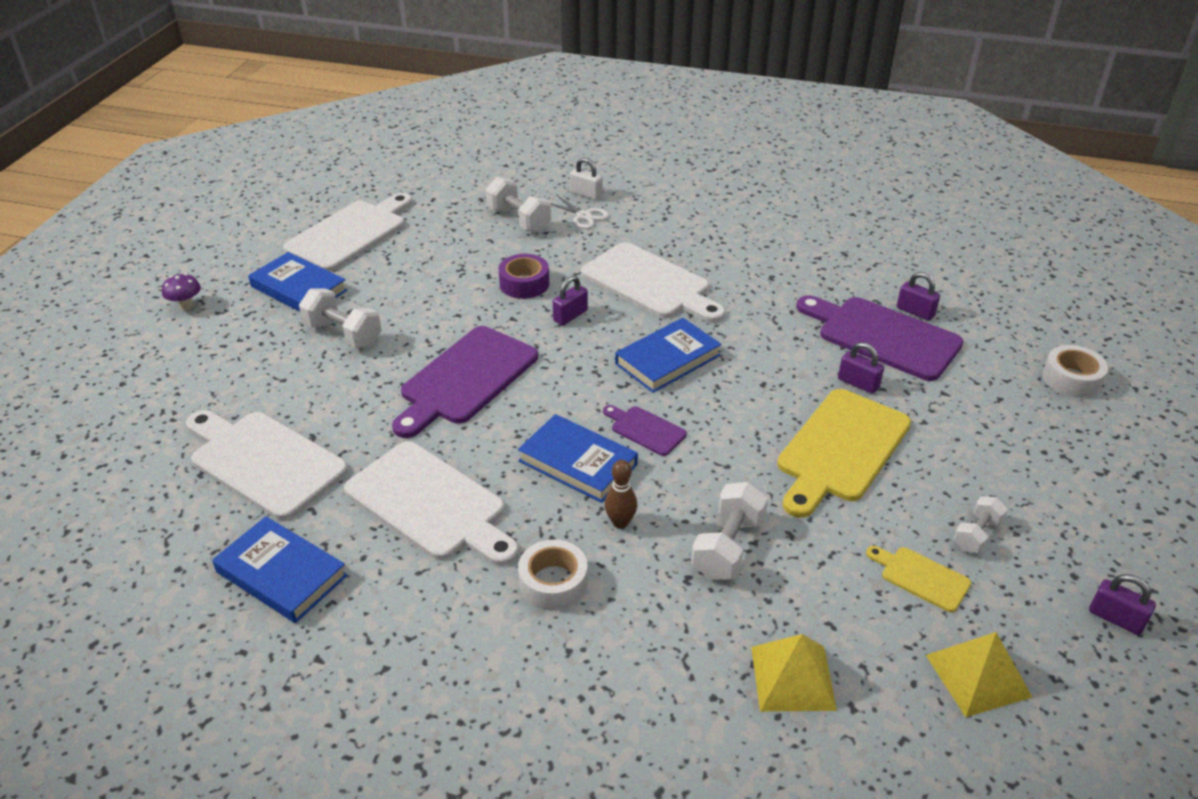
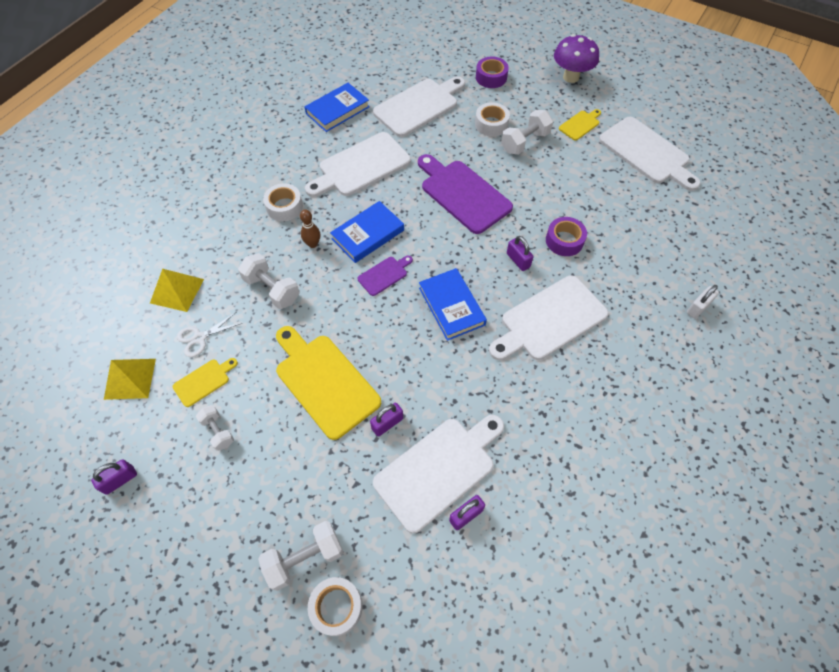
camera: 105 degrees right, 20 degrees up
(183, 387) = (491, 77): none -> purple tape
(186, 306) = (571, 77): purple mushroom -> purple mushroom, size x1.93
(299, 289) = (580, 124): blue book -> yellow cutting board
(305, 372) = (491, 124): none -> white tape
(519, 220) = (657, 252): white dumbbell -> white dumbbell (305, 558)
(584, 216) = (659, 298): white scissors -> white scissors (199, 338)
(883, 336) = (438, 469): purple cutting board -> white cutting board

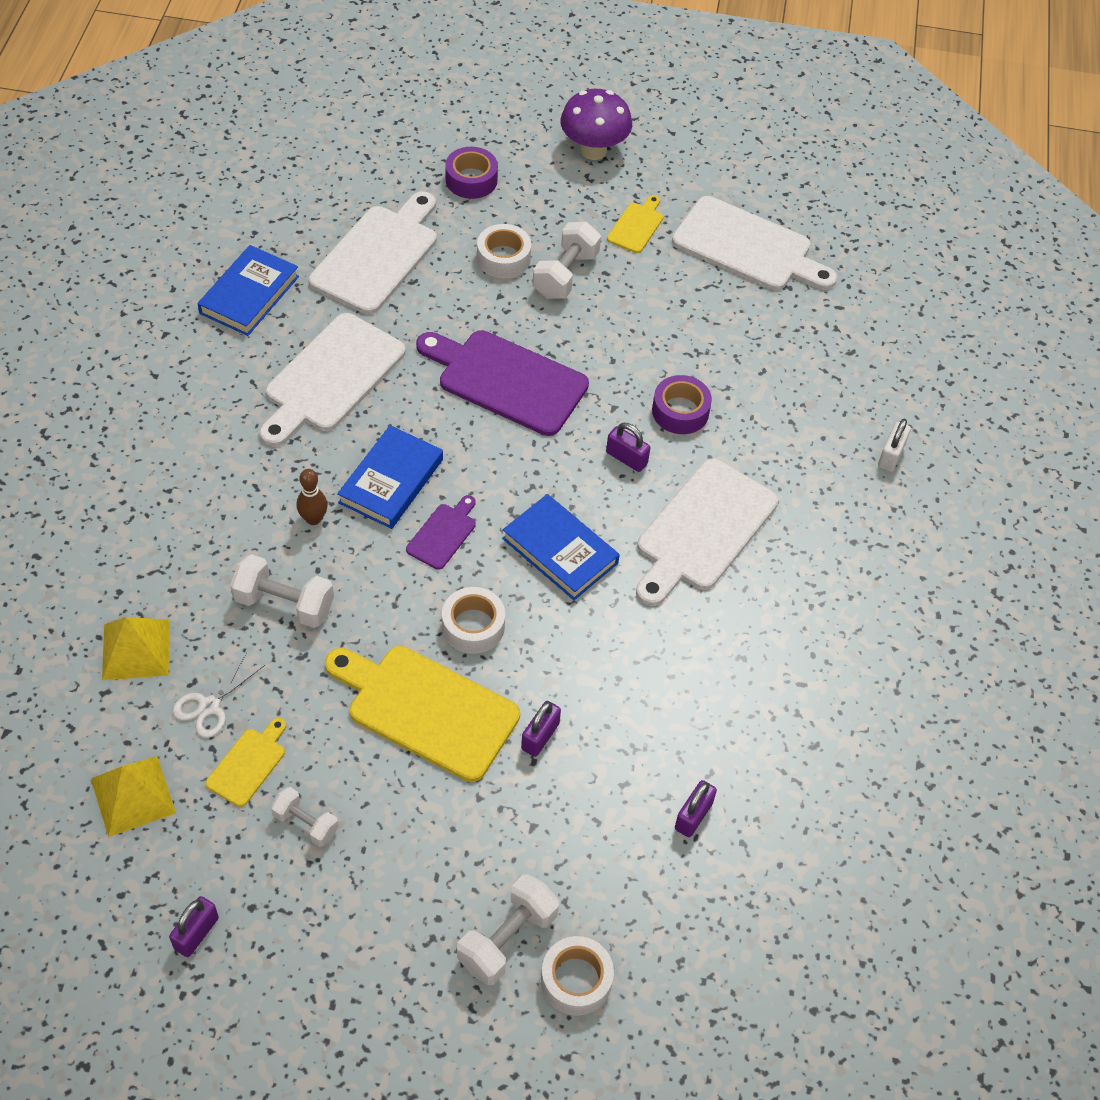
camera: 25 degrees left, 5 degrees down
(284, 207) = (240, 474): white tape -> white tape (473, 626)
(438, 469) = (634, 772): white cutting board -> none

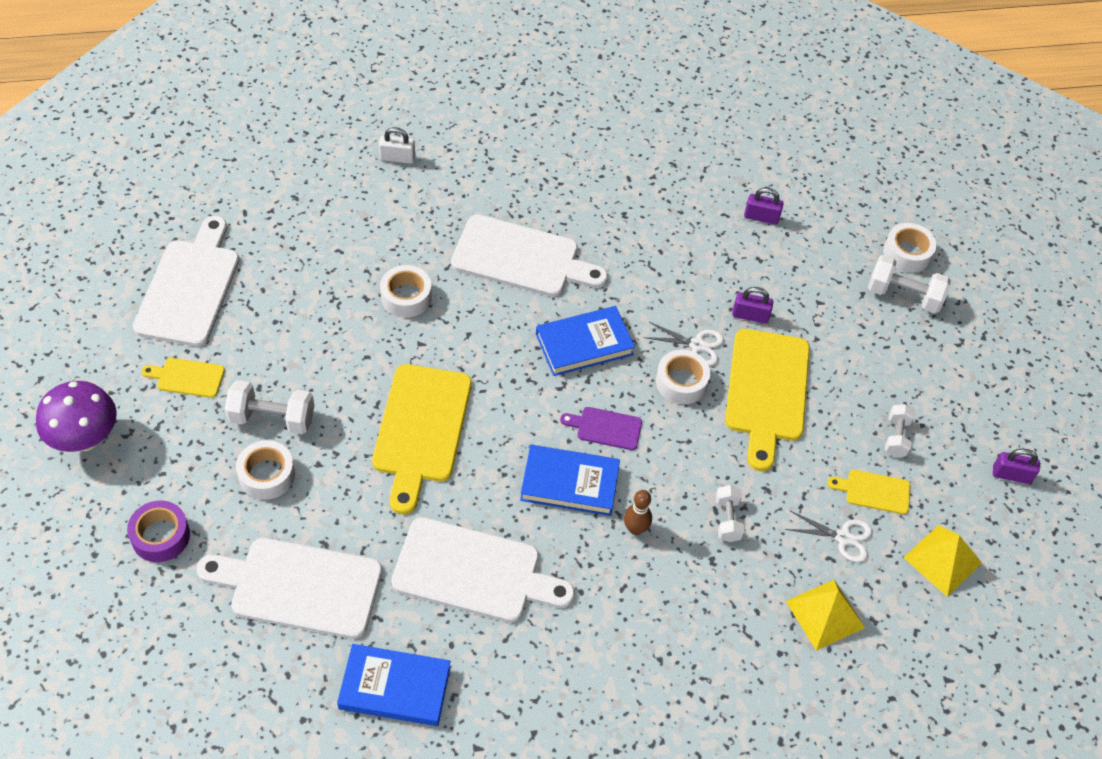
camera: 110 degrees left, 0 degrees up
(284, 604) = (727, 519): white dumbbell -> white dumbbell, size x0.63
(506, 380) = (421, 429): purple cutting board -> yellow cutting board
(517, 662) = (697, 345): none -> white scissors
(560, 551) = (584, 344): blue book -> blue book turned 45 degrees clockwise
(626, 458) = (471, 322): purple padlock -> none
(680, 411) = (406, 297): purple tape -> white tape

